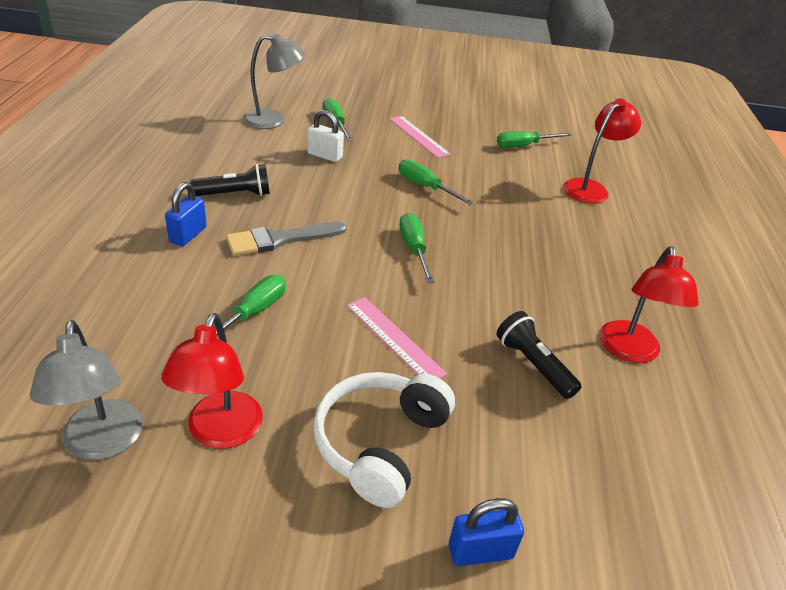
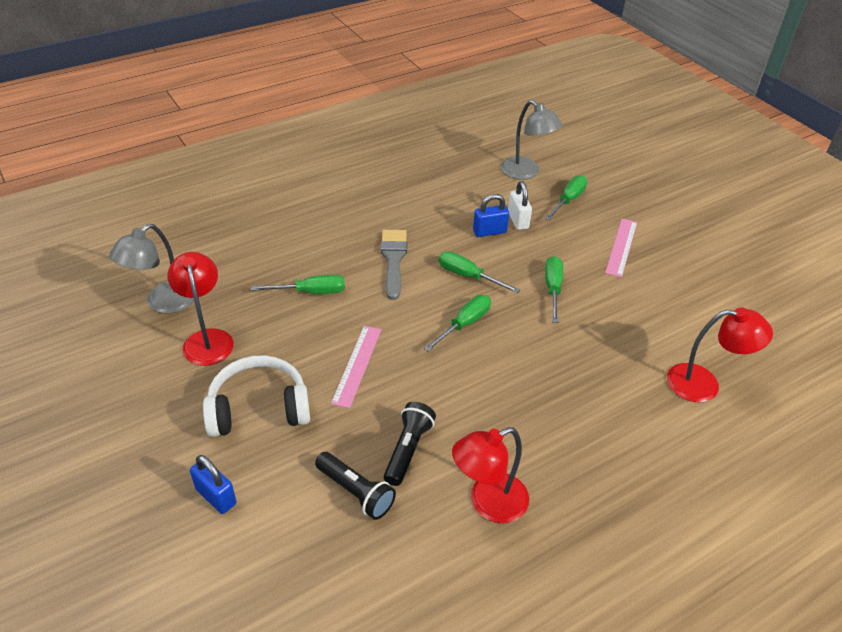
camera: 55 degrees right, 5 degrees up
(188, 235) = (350, 223): blue padlock -> blue padlock (489, 231)
(220, 433) = (207, 339): red lamp -> red lamp turned 105 degrees clockwise
(235, 194) = (415, 213): black flashlight -> black flashlight (356, 492)
(280, 239) = (393, 260): grey brush -> grey brush turned 60 degrees clockwise
(523, 146) = (709, 311): green screwdriver -> green screwdriver (468, 276)

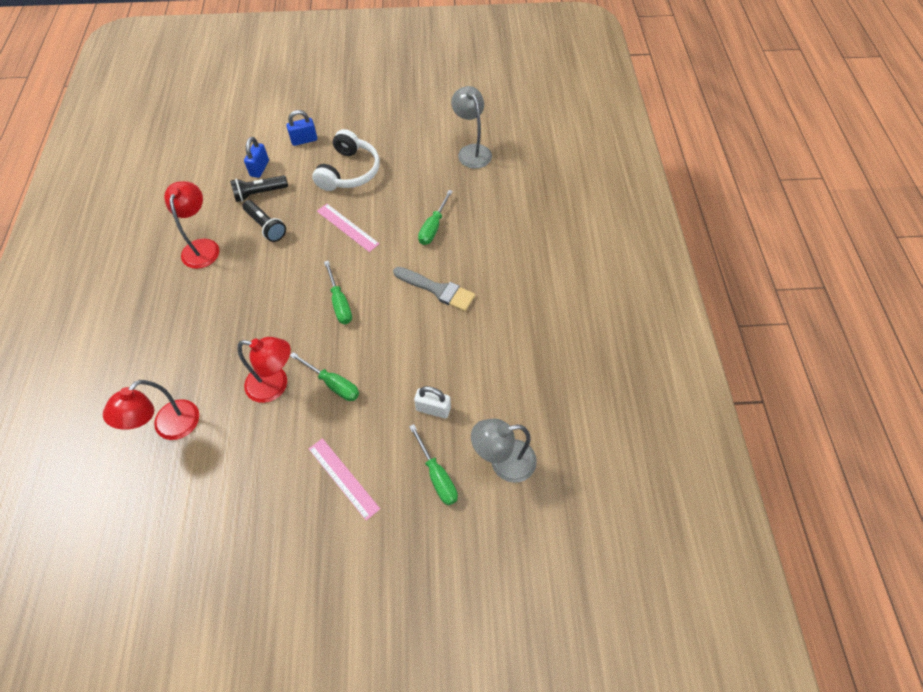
camera: 120 degrees right, 15 degrees up
(207, 339) = (423, 164): red lamp -> red lamp (275, 385)
(468, 276) = (387, 331): green screwdriver -> none
(489, 231) = (431, 376): blue padlock -> blue padlock (259, 168)

